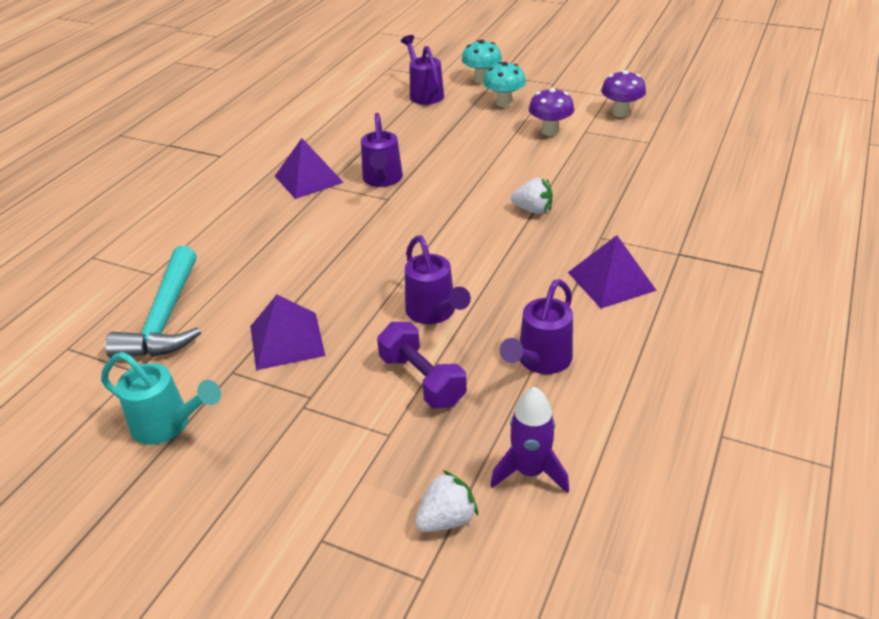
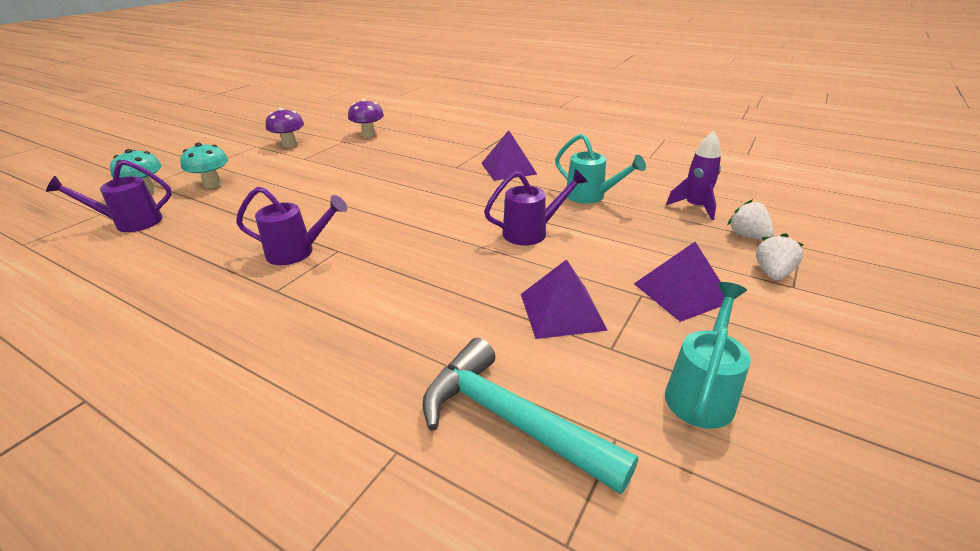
camera: 85 degrees left, 5 degrees down
(165, 318) = (510, 419): turquoise hammer -> turquoise hammer turned 150 degrees counterclockwise
(308, 179) = (248, 304): purple pyramid -> purple pyramid (682, 292)
(422, 380) = (614, 240): purple dumbbell -> none
(533, 210) = (406, 185): white strawberry -> white strawberry (772, 273)
(540, 361) = (591, 196): purple watering can -> turquoise watering can
(550, 131) = (289, 170): purple mushroom -> purple mushroom (369, 135)

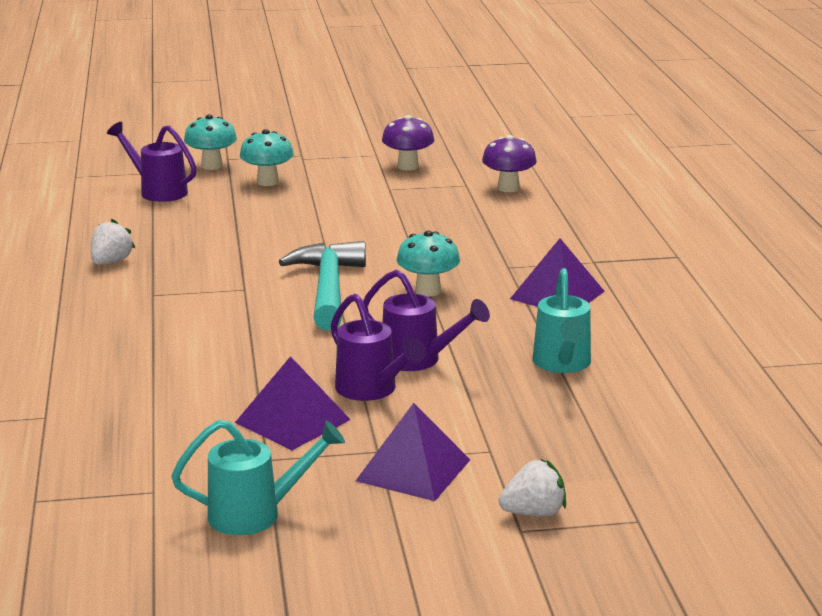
camera: 50 degrees right, 10 degrees down
(297, 252) = (215, 275): purple watering can -> purple watering can (371, 390)
(447, 196) = (428, 291): none -> turquoise mushroom
(510, 419) = (123, 445): turquoise hammer -> turquoise hammer (328, 288)
(695, 207) = (642, 433): purple rocket -> none
(747, 236) = (611, 482): white strawberry -> white strawberry (111, 262)

